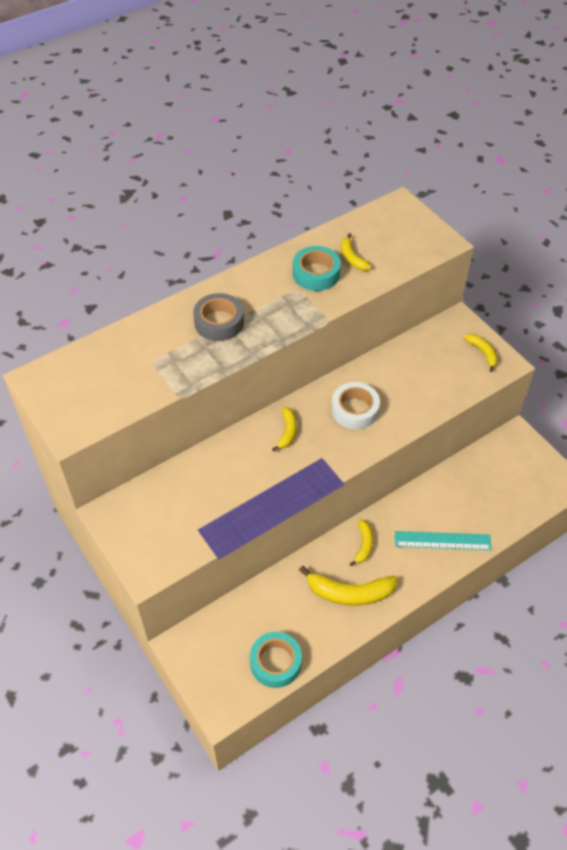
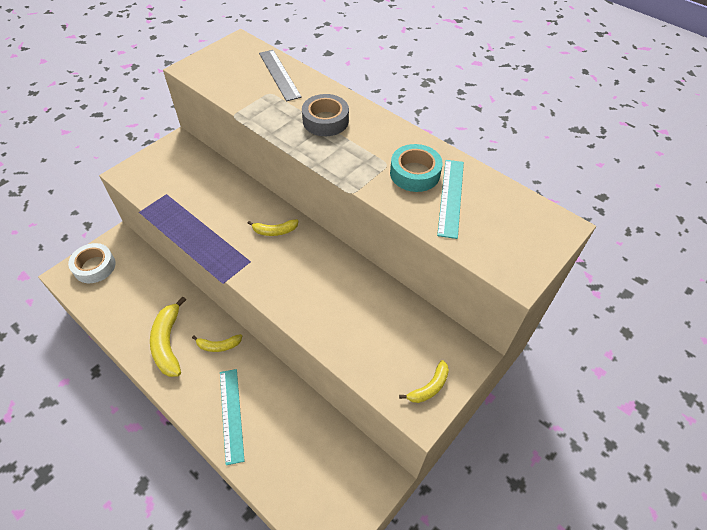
camera: 75 degrees right, 0 degrees up
(122, 348) = (279, 74): none -> grey ruler
(275, 662) = (102, 301): turquoise tape -> none
(352, 258) = (451, 197): yellow banana -> turquoise ruler
(355, 410) = (312, 277): white tape -> white tape (94, 266)

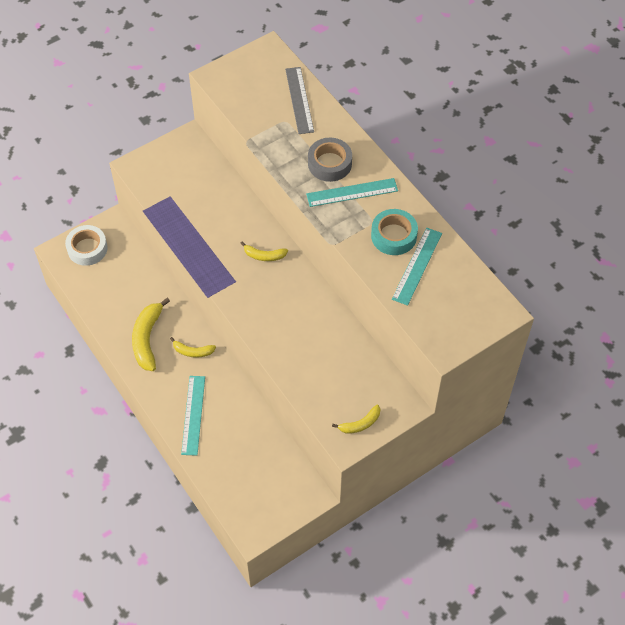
camera: 15 degrees right, 5 degrees up
(357, 141) = (352, 192): none -> turquoise ruler

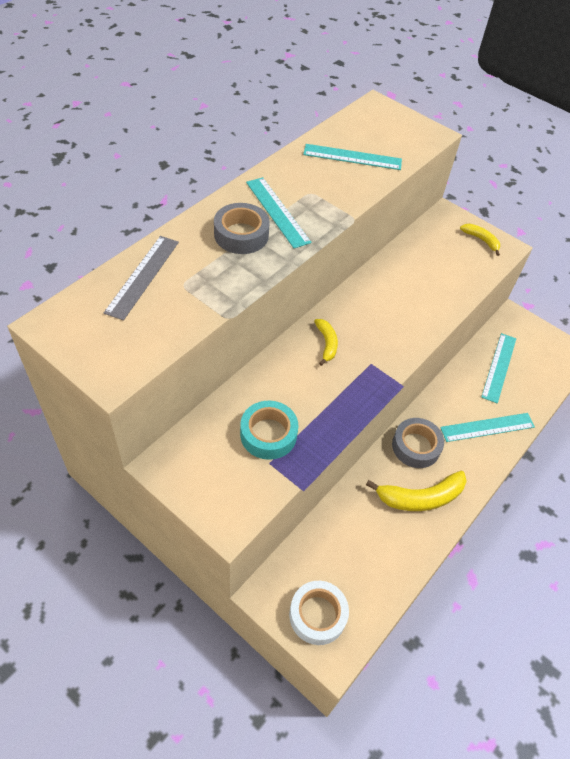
camera: 110 degrees left, 5 degrees down
(192, 351) = (416, 446): yellow banana -> grey tape
(254, 453) = (499, 367): none -> turquoise ruler
(299, 100) = (143, 276): grey ruler -> grey ruler turned 45 degrees counterclockwise
(393, 236) = (323, 175): turquoise tape -> turquoise tape (268, 434)

